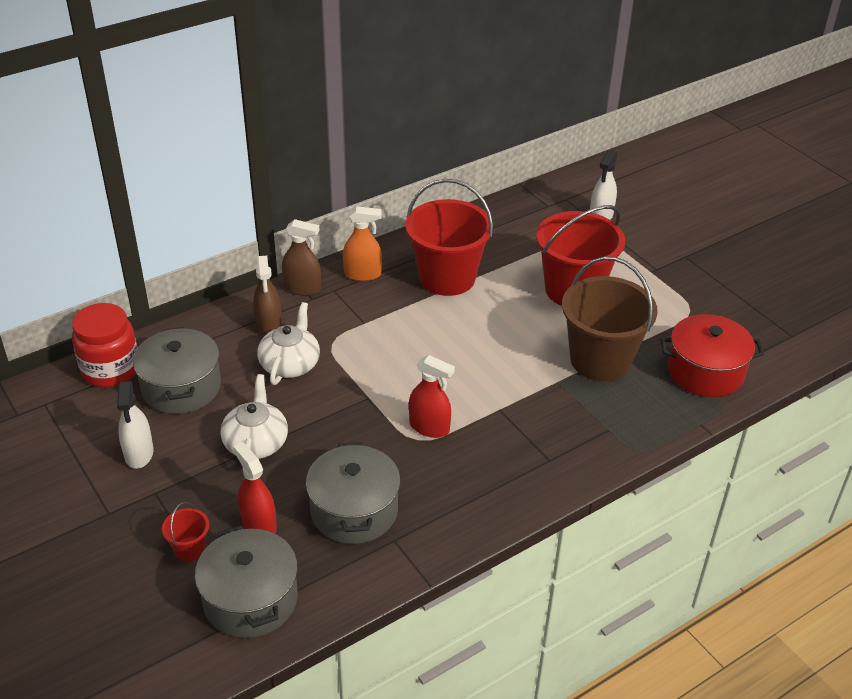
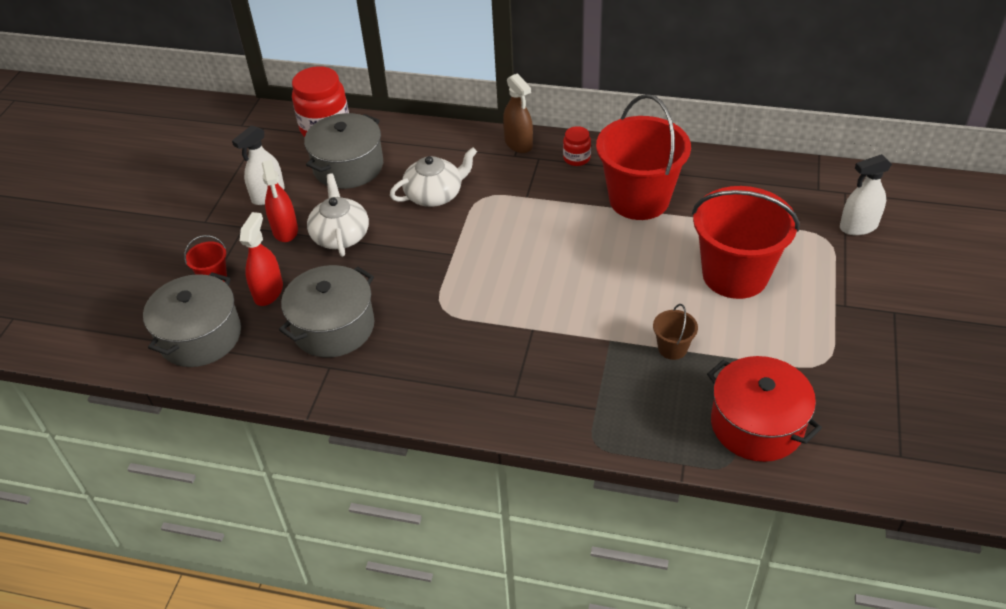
camera: 50 degrees right, 5 degrees up
(256, 442) = (340, 235): white teapot -> white teapot turned 60 degrees counterclockwise
(269, 325) = (459, 157): brown spray bottle -> none
(362, 274) = (576, 158): orange spray bottle -> red jar
(429, 427) = (463, 306): red spray bottle -> red spray bottle (285, 230)
(600, 360) = (672, 348): brown bucket -> brown bucket, size x0.42

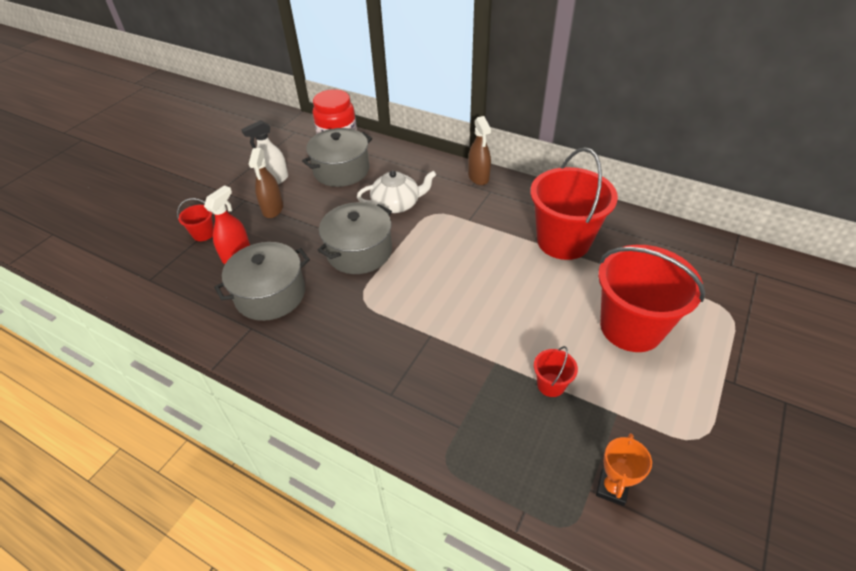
camera: 15 degrees right, 0 degrees up
(200, 336) = (169, 278): grey pot -> grey pot (359, 252)
(285, 230) = (273, 209): red spray bottle -> brown spray bottle
(340, 235) = (311, 221): white teapot -> none
(576, 158) = (521, 197): red jar -> none
(672, 348) = (551, 385): brown bucket -> red bucket
(757, 424) = (612, 488): red pot -> orange trophy
(858, 226) = (764, 307): white spray bottle -> none

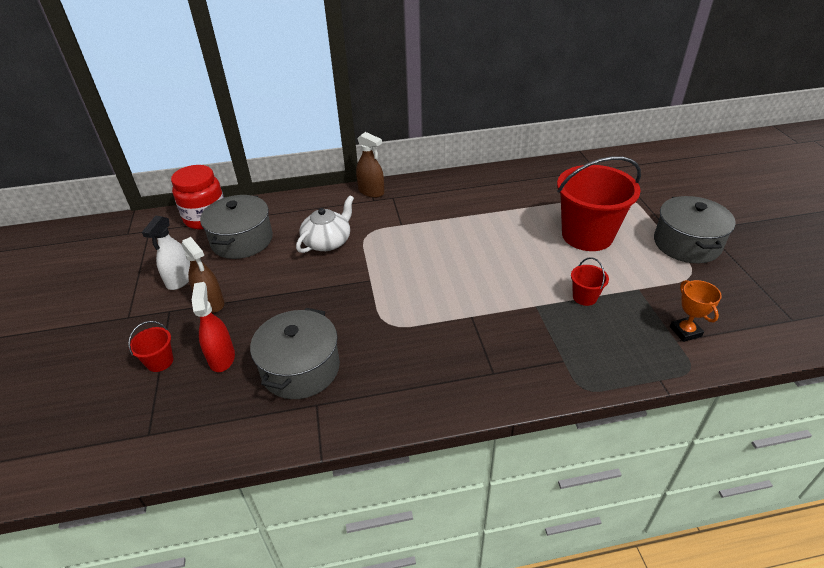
camera: 40 degrees left, 5 degrees down
(359, 252) = (340, 292): grey pot -> grey pot (686, 244)
(563, 241) = (484, 205): red bucket -> none

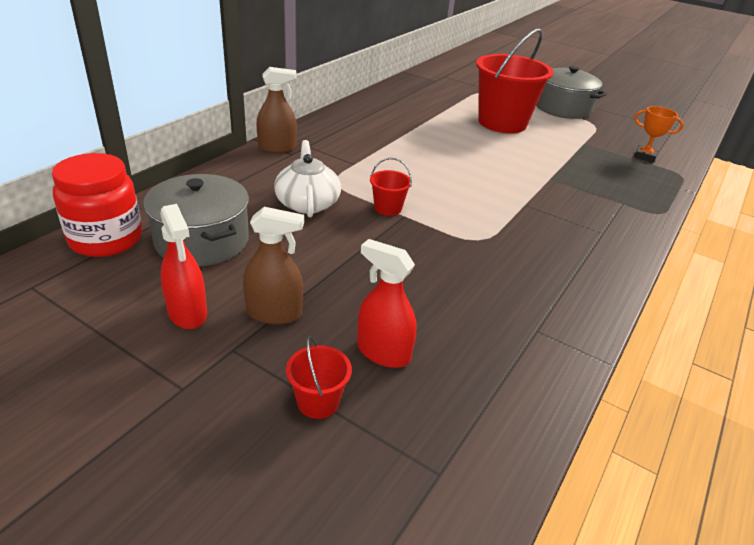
camera: 50 degrees left, 5 degrees down
(180, 279) = (187, 313): white spray bottle -> red spray bottle
(300, 368) = (473, 313): grey pot -> none
(584, 297) = (566, 160): red bucket -> red bucket (388, 208)

